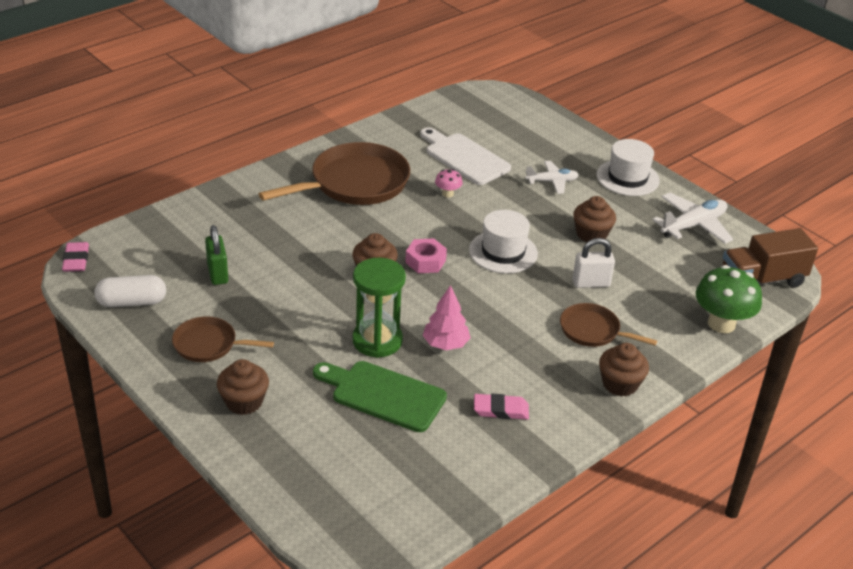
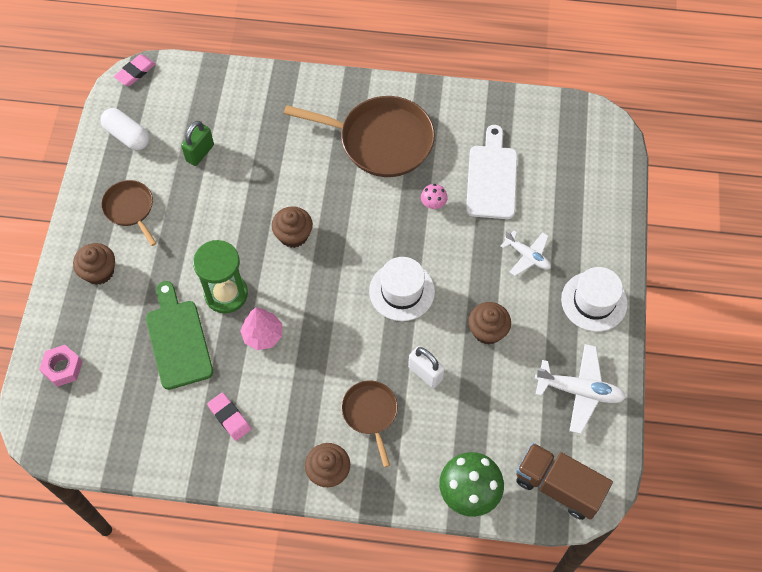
camera: 50 degrees right, 25 degrees up
(425, 261) = (338, 254): pink nut -> pink nut (63, 368)

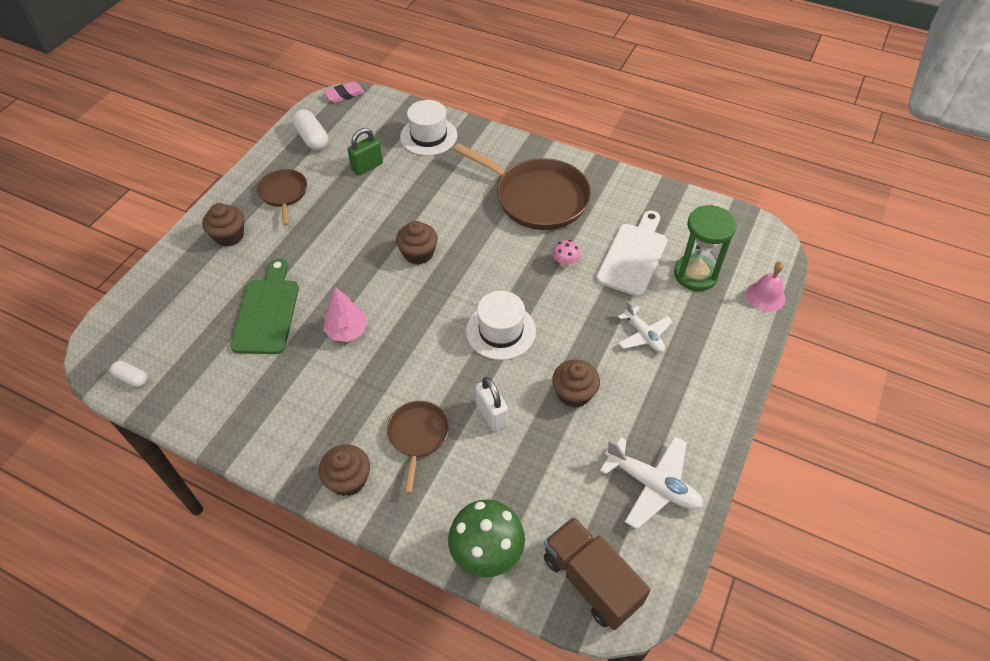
camera: 20 degrees right, 10 degrees down
(63, 368) = (152, 305): pink nut -> none
(85, 445) = (132, 378): none -> white capsule
(226, 294) = (331, 285): green hourglass -> green hourglass (695, 274)
(229, 417) = (277, 396): pink eraser -> none
(594, 301) = (701, 398): white hat -> white hat (428, 136)
(618, 184) = (765, 296): none -> pink bell

